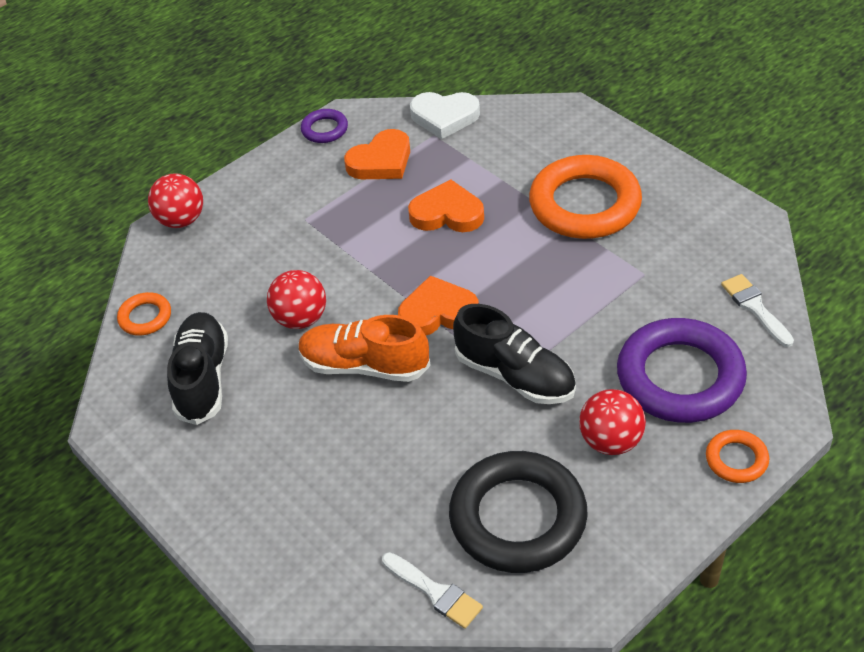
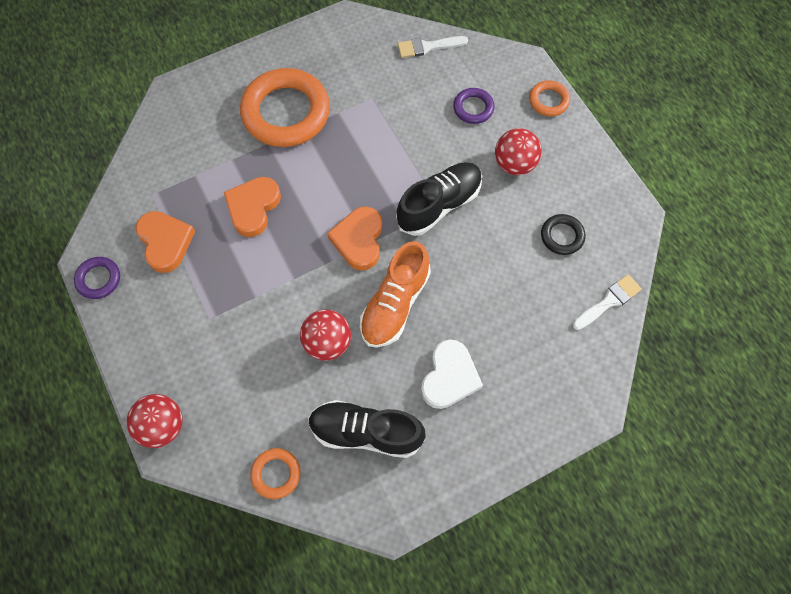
camera: 80 degrees left, 20 degrees up
(444, 117) = (133, 181): white heart -> white heart (449, 377)
(518, 518) = (562, 236): black ring -> black ring, size x0.46
(680, 377) = (473, 108): purple ring -> purple ring, size x0.46

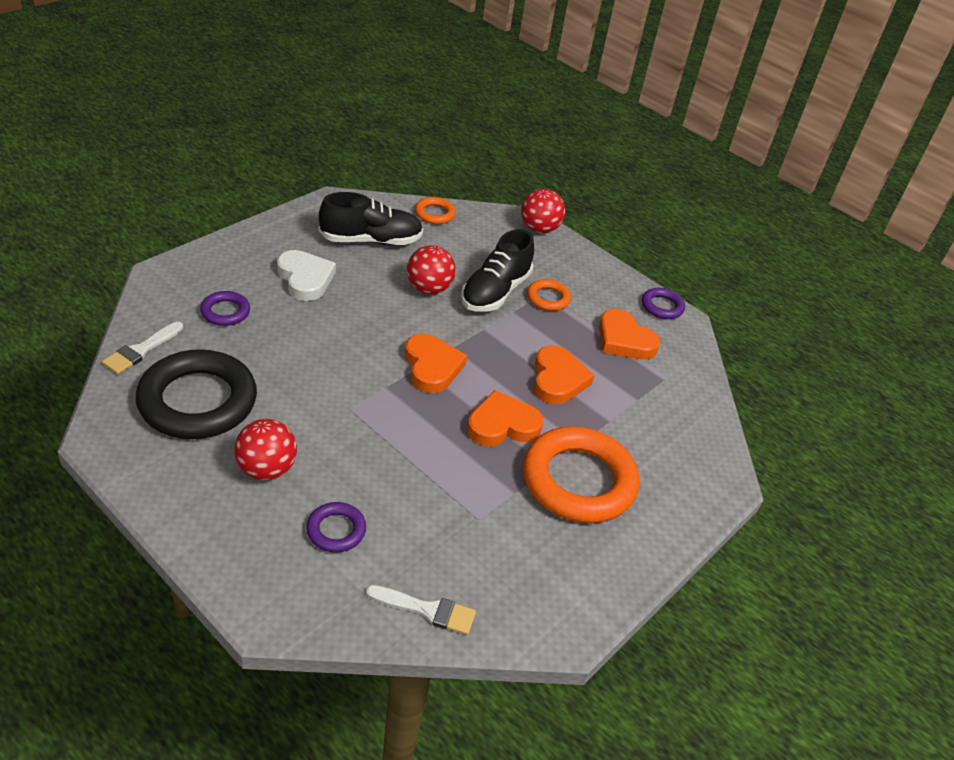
camera: 155 degrees right, 25 degrees down
(322, 170) = (502, 425): none -> orange heart
(395, 304) = (374, 322): orange shoe -> none
(428, 47) = (427, 610): white brush -> white brush turned 45 degrees clockwise
(439, 205) = (353, 411): black shoe -> black shoe (495, 292)
(449, 377) = (305, 279): white heart -> white heart turned 150 degrees clockwise
(533, 340) = (225, 312): none -> purple ring
(548, 100) = (225, 561): orange ring -> orange ring (548, 298)
(562, 236) = (198, 401): black ring -> black ring, size x2.16

